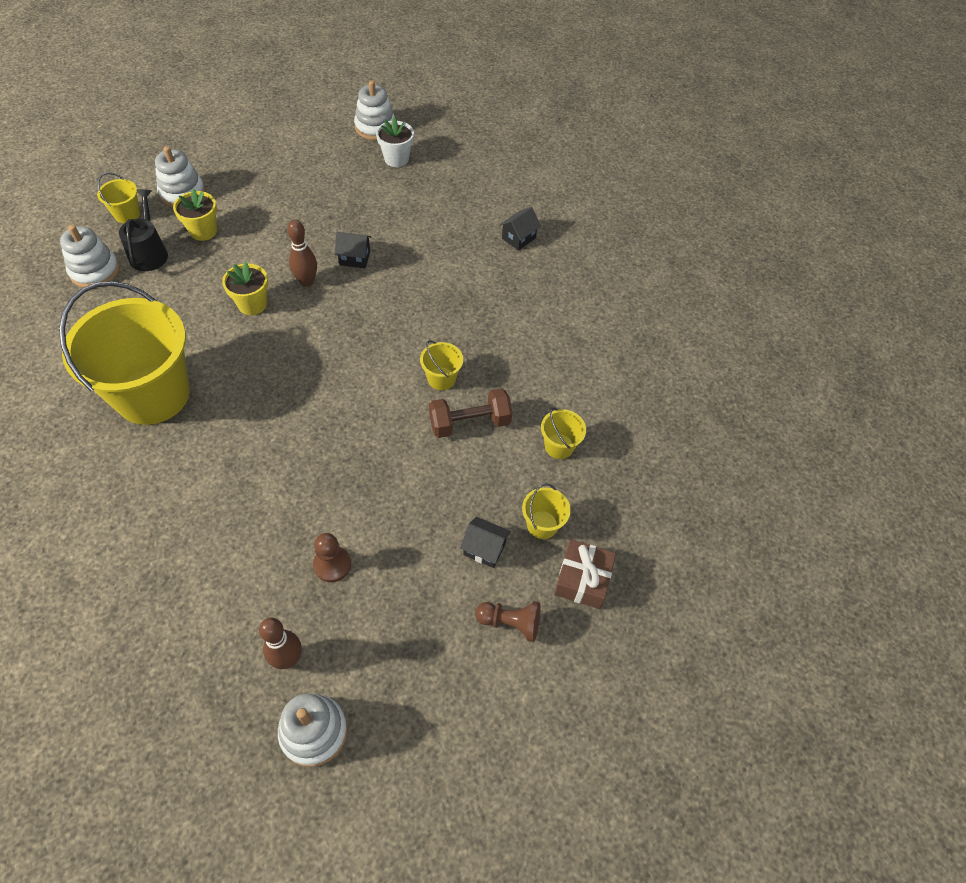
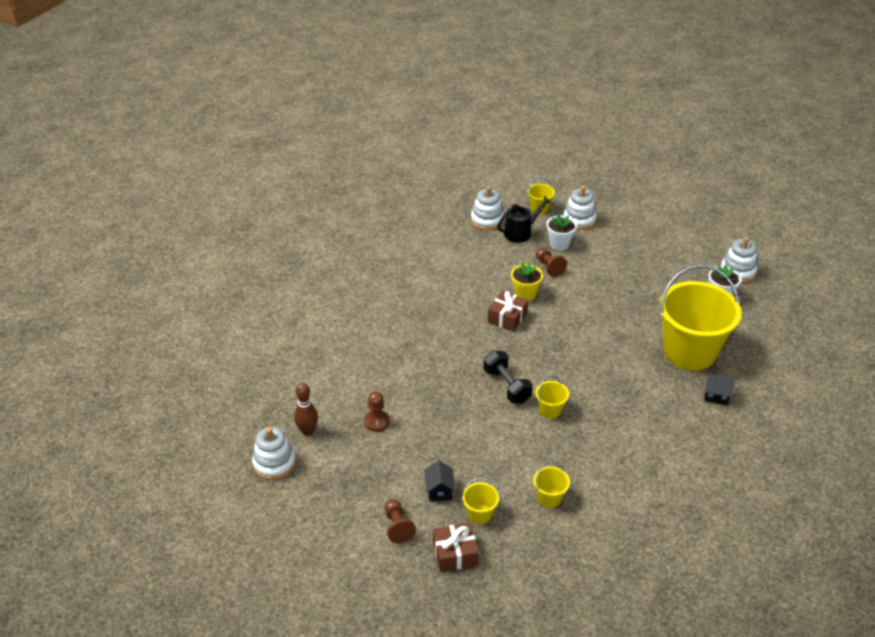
camera: 65 degrees right, 15 degrees down
(153, 394) = (426, 289): yellow bucket -> yellow bucket (689, 351)
(203, 231) = (559, 244): yellow flower pot -> white flower pot
(230, 260) = (549, 267): none -> brown pawn
(274, 340) = (507, 317): none -> brown gift
(307, 281) = (566, 308): brown bowling pin -> none
(354, 258) = (608, 320): black house -> none
(377, 398) = (507, 386): none -> black dumbbell
(469, 423) = (527, 440): brown dumbbell -> none

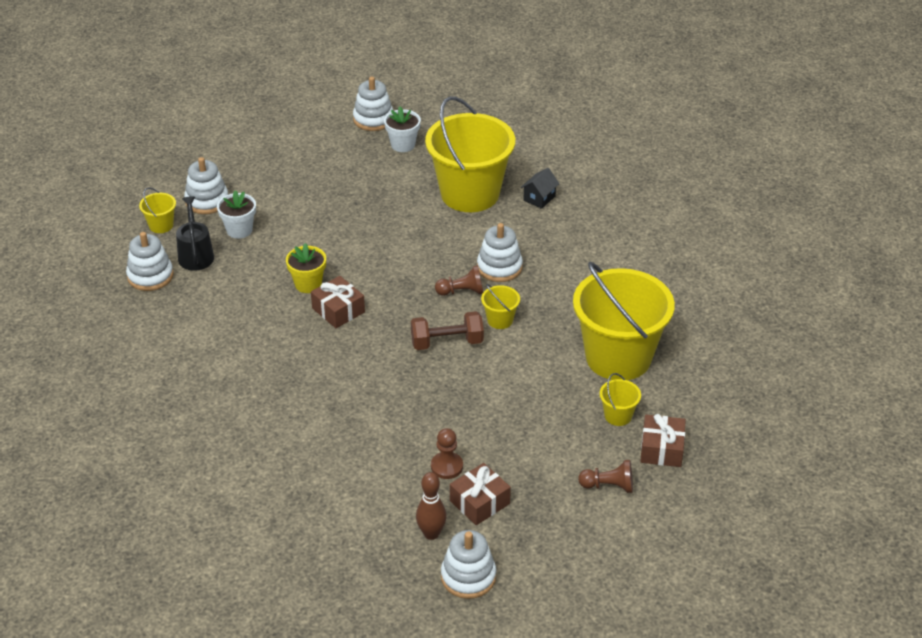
camera: 70 degrees left, 0 degrees up
(349, 450) = (479, 502): none -> brown gift
(439, 490) = (573, 439): black house -> none
(507, 386) = (447, 342): black dumbbell -> brown dumbbell
(549, 267) = (274, 251): brown pawn -> brown pawn (462, 292)
(549, 498) = (618, 357): yellow bucket -> yellow bucket, size x2.49
(612, 393) = (499, 267): none -> white stacking toy

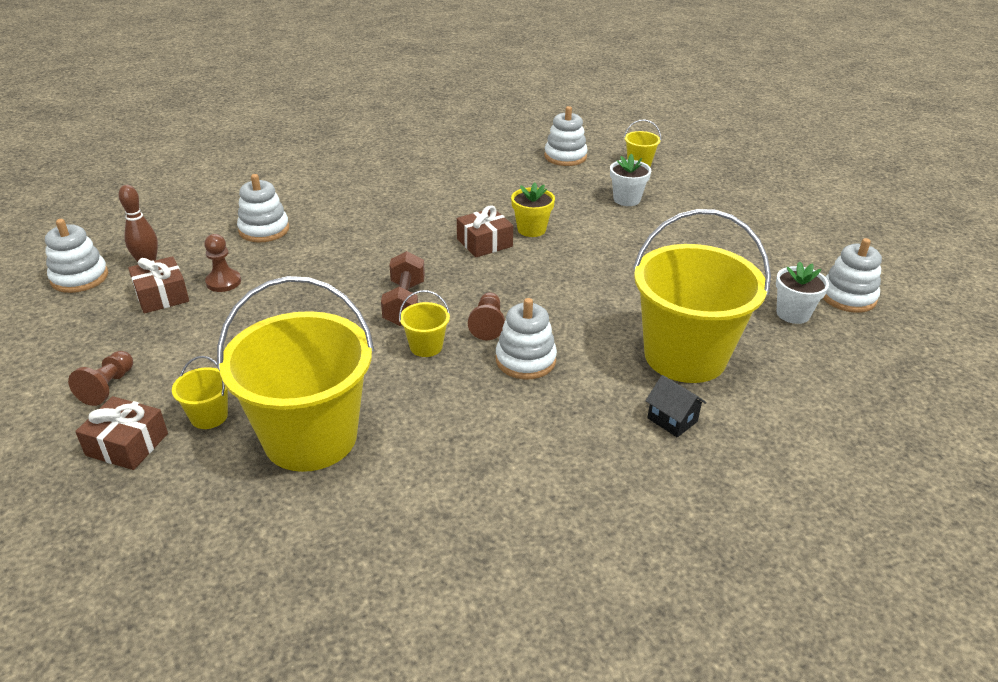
camera: 100 degrees right, 5 degrees down
(195, 255) = (591, 177): black watering can -> none
(207, 201) = (676, 186): white stacking toy -> white stacking toy (264, 230)

